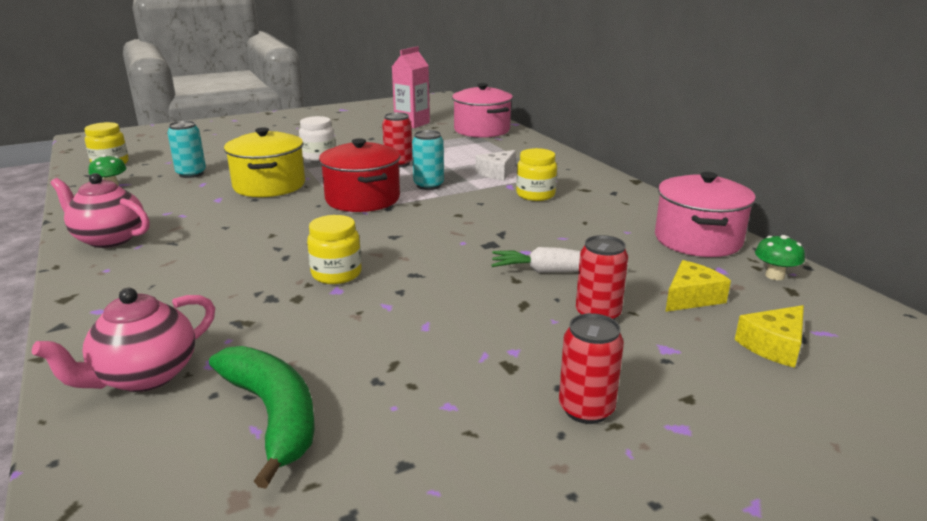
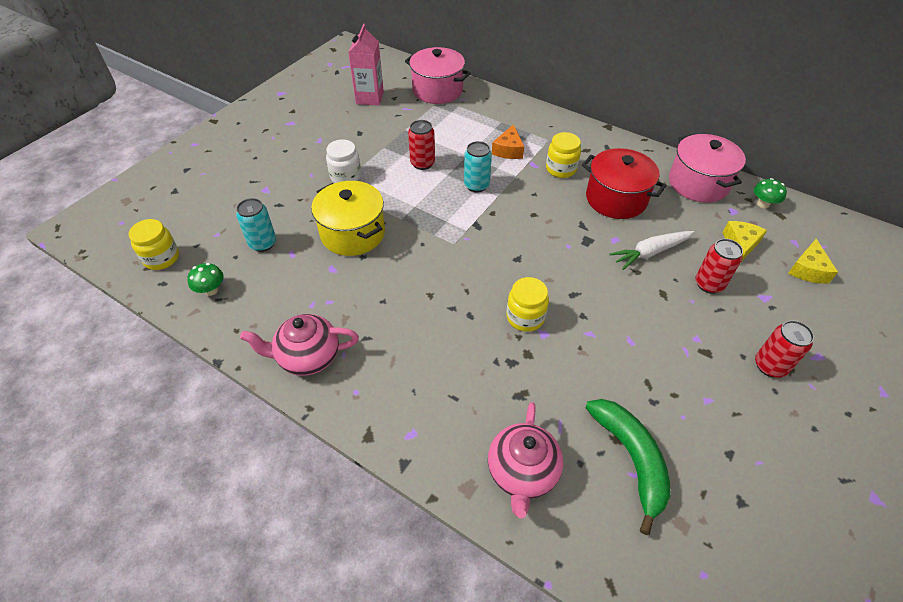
camera: 30 degrees left, 25 degrees up
(273, 415) = (631, 459): green banana -> green banana turned 45 degrees clockwise
(363, 199) = (447, 222): red pot -> red pot (616, 199)
(497, 173) = (508, 150): white cheese -> orange cheese

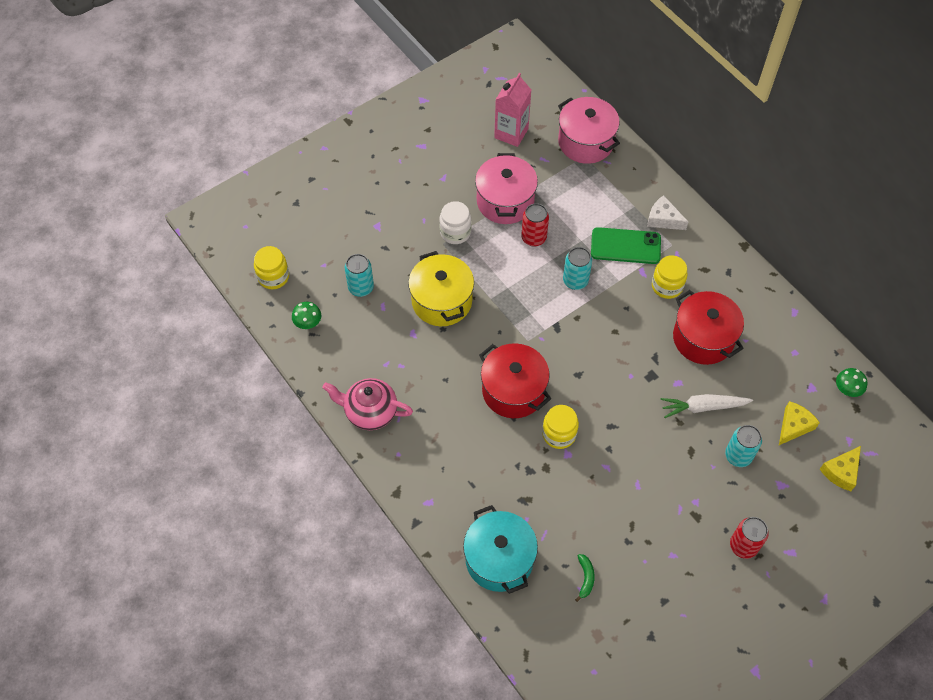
camera: 20 degrees right, 10 degrees up
(459, 291) = (513, 391): none -> red pot
(508, 150) = (625, 246): orange cheese -> green phone
(522, 472) = (499, 559): pink teapot -> turquoise pot
(530, 125) = (663, 219): none -> white cheese
(631, 459) = (585, 578): green banana -> green banana, size x0.45
(698, 183) = (796, 345): pink pot -> pink pot (505, 201)
(709, 284) = (738, 456): red can -> turquoise can

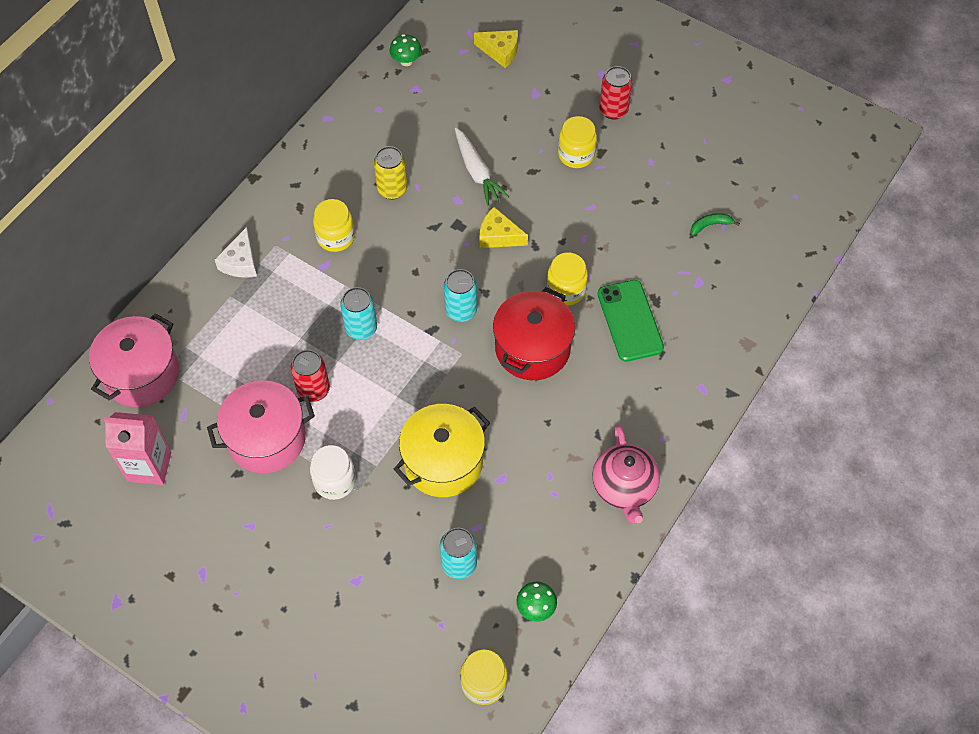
camera: 110 degrees left, 0 degrees up
(499, 559) = (730, 303): turquoise pot -> none
(625, 246) = (293, 290): green phone -> green phone (630, 321)
(699, 493) = (576, 155): none -> yellow jar
(703, 338) = (392, 189): red pot -> yellow can
(738, 456) = (520, 132): turquoise can -> turquoise can (461, 310)
(793, 426) = (466, 95): yellow cheese -> yellow cheese (498, 236)

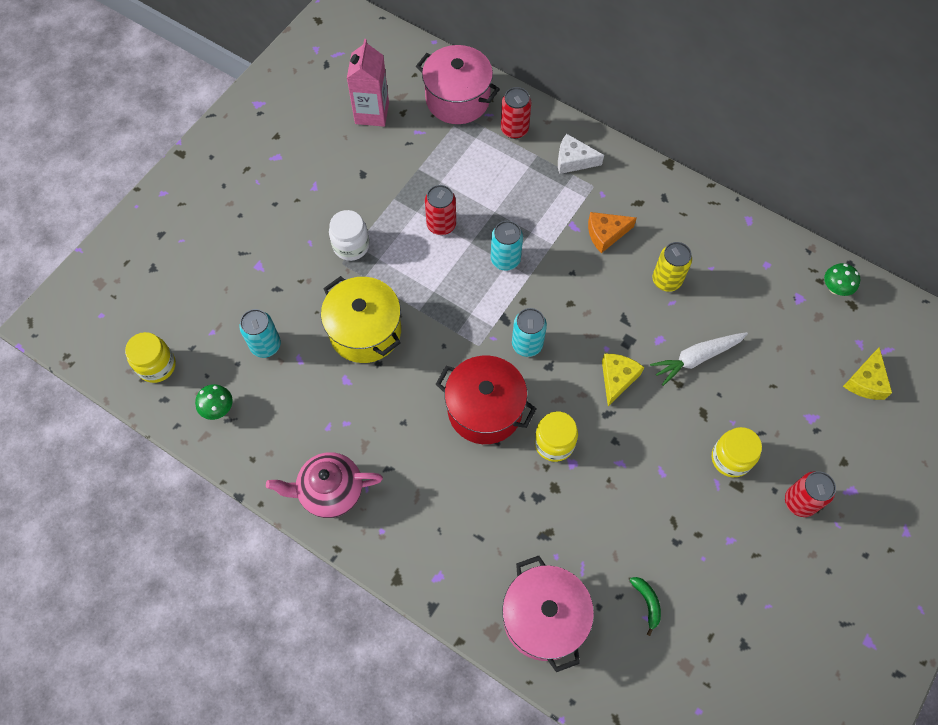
camera: 90 degrees right, 5 degrees up
(192, 317) = (514, 129): none -> red can
(266, 439) = (394, 192): pink pot -> pink pot (544, 618)
(335, 237) = (606, 234): yellow jar -> orange cheese
(630, 321) = (519, 506): green phone -> none

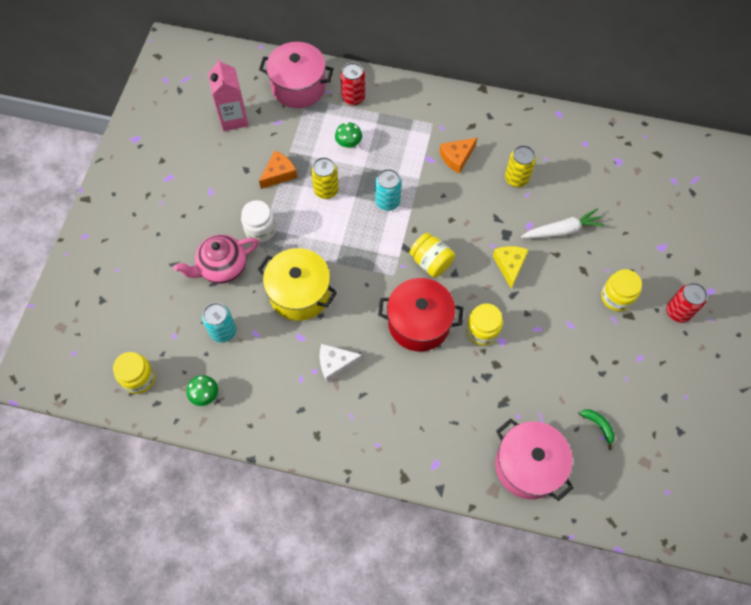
camera: 20 degrees left, 0 degrees up
(330, 491) = (323, 428): pink teapot -> pink teapot (222, 267)
(396, 190) = (279, 174): none -> orange cheese
(441, 225) = (326, 190): red can -> yellow can
(527, 344) = (431, 262): turquoise can -> yellow jar
(573, 160) = (409, 108): white cheese -> white cheese (335, 364)
(696, 358) = (562, 230): white carrot -> white carrot turned 150 degrees counterclockwise
(835, 288) = (641, 145): green mushroom -> green mushroom (348, 143)
(865, 381) = (689, 207): yellow cheese -> none

